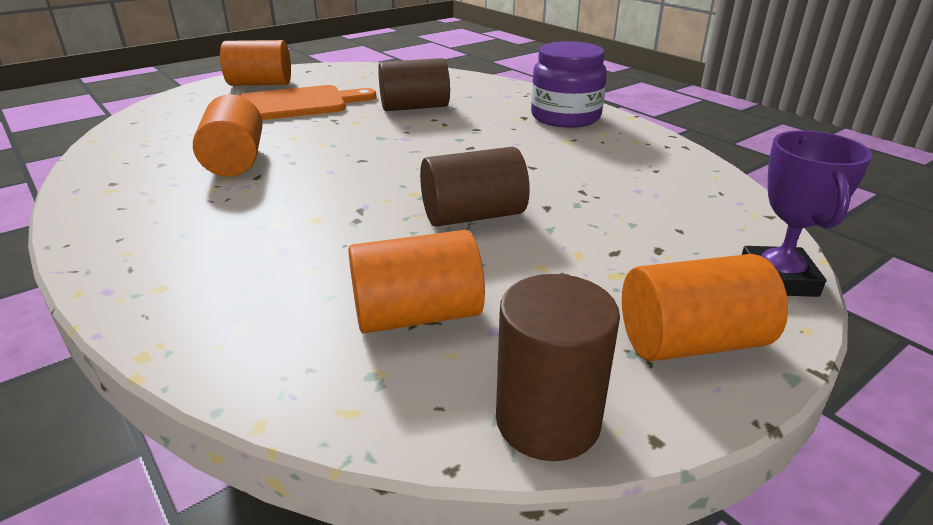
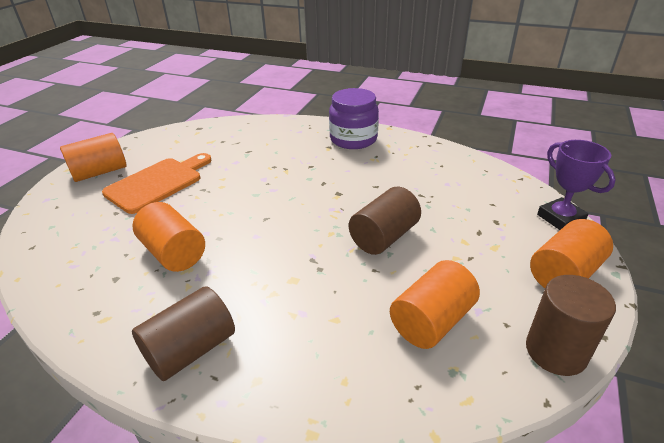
camera: 30 degrees left, 5 degrees up
(414, 107) = (249, 160): brown cylinder -> brown cylinder (190, 349)

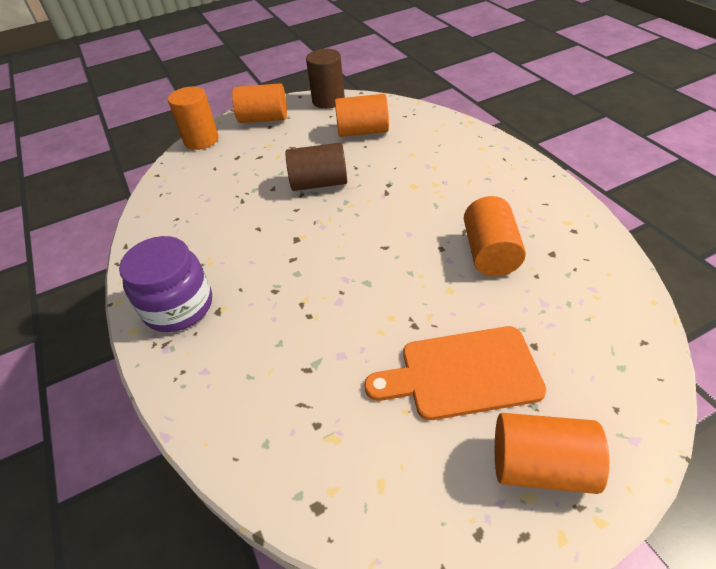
camera: 135 degrees left, 10 degrees up
(190, 349) = (511, 176): brown cylinder -> none
(560, 218) = (201, 140): purple trophy -> orange cylinder

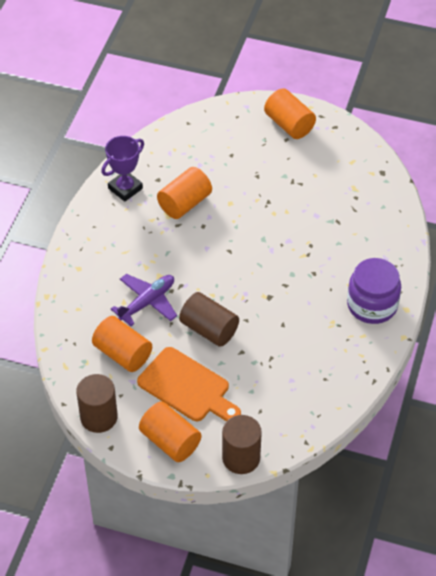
camera: 140 degrees left, 5 degrees up
(201, 140) = (241, 458): orange cylinder -> brown cylinder
(394, 165) = (147, 302): none -> purple plane
(462, 374) = (275, 168): orange cutting board -> orange cutting board (187, 387)
(561, 222) = (125, 188): none -> purple trophy

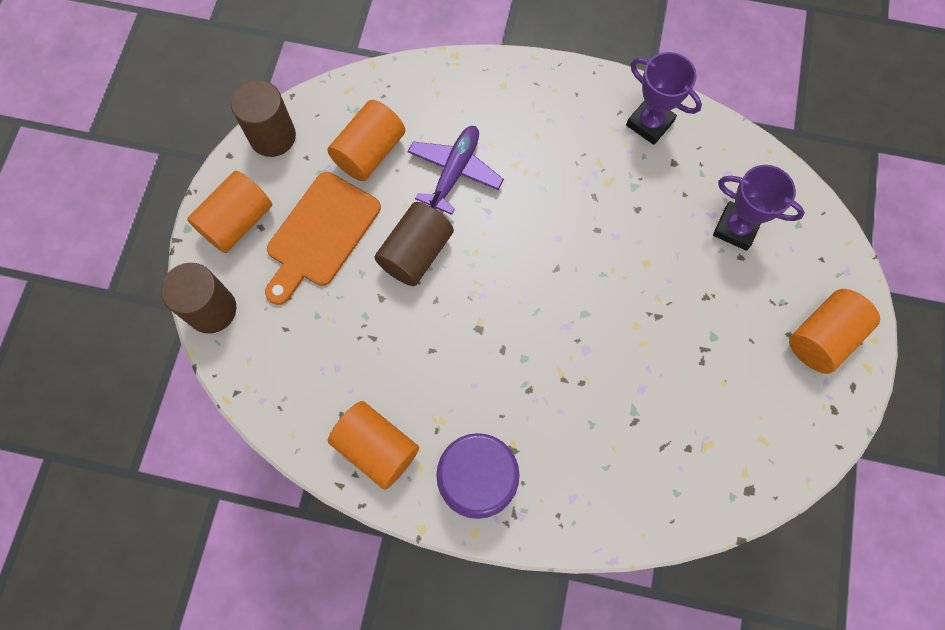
camera: 85 degrees right, 20 degrees up
(147, 302) = (454, 172): purple plane -> purple plane turned 105 degrees counterclockwise
(184, 203) = (635, 201): orange cylinder -> orange cylinder (377, 448)
(210, 154) = (736, 228): none -> purple trophy

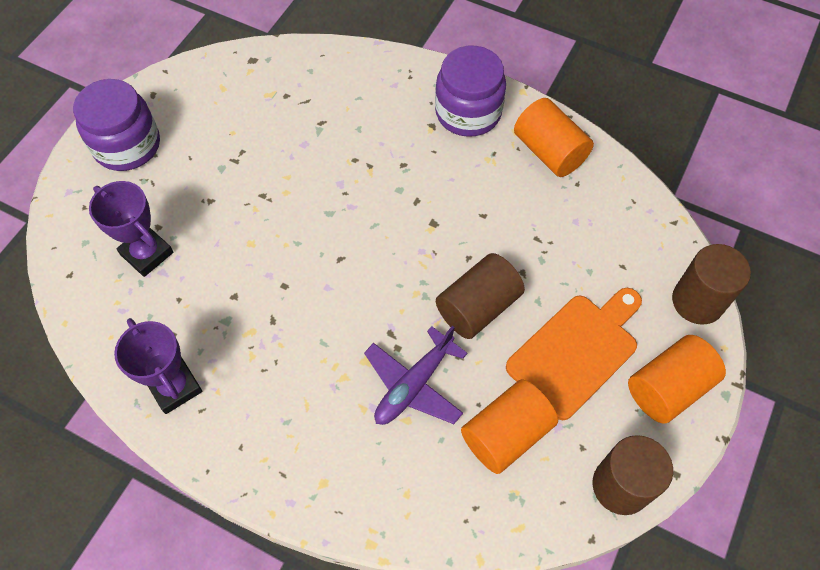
camera: 165 degrees left, 10 degrees down
(822, 337) = (127, 145): orange cylinder -> purple jar

